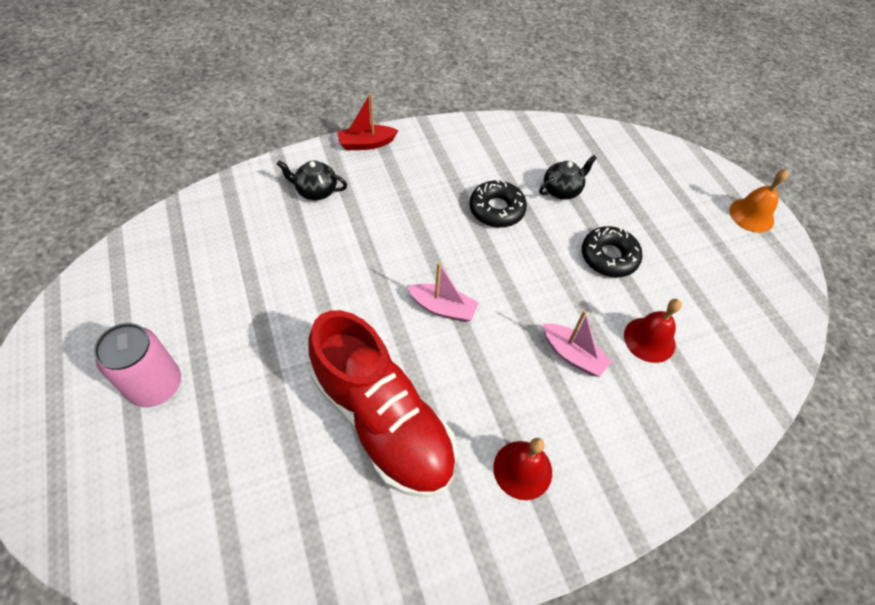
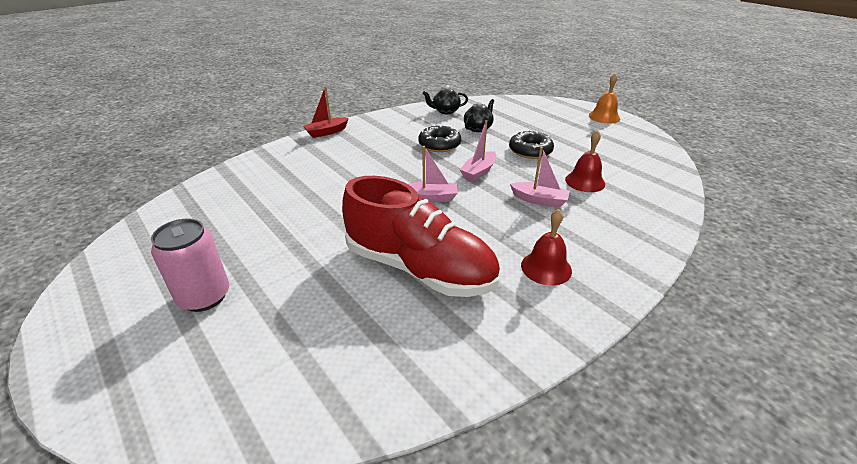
camera: 15 degrees left, 20 degrees down
(315, 191) = (299, 161): black teapot -> black teapot (445, 111)
(522, 278) = (479, 172): none -> pink boat

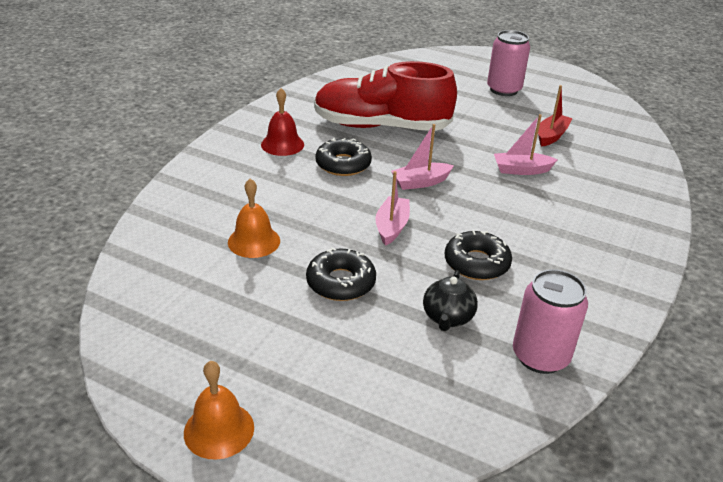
camera: 155 degrees right, 0 degrees up
(326, 132) = (651, 249): red boat -> red boat (551, 136)
(445, 111) = (540, 356): black teapot -> pink can
(489, 229) = (343, 164): none -> black donut
(539, 200) = (304, 203): pink boat -> pink boat (521, 170)
(585, 181) = (254, 241): red bell -> orange bell

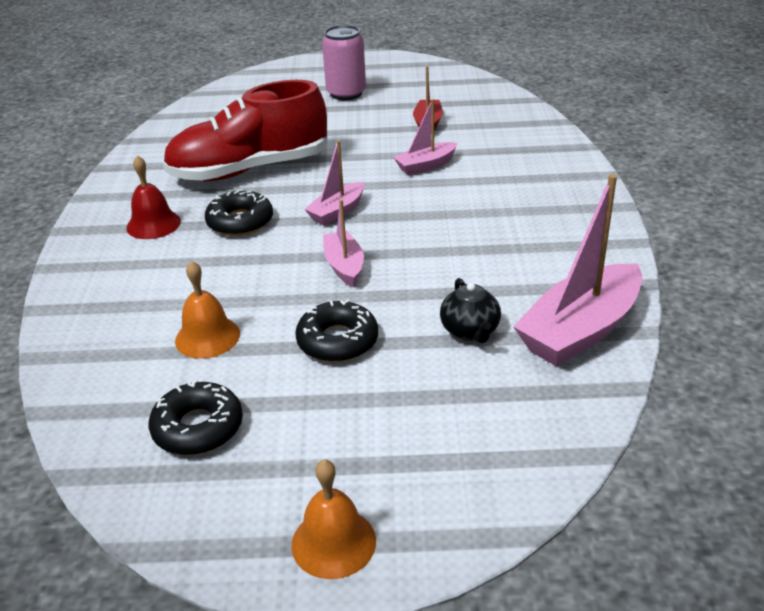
camera: 25 degrees left, 0 degrees up
(476, 263) = (455, 269): black donut -> black donut (198, 428)
(540, 356) = (580, 330): pink can -> pink boat

